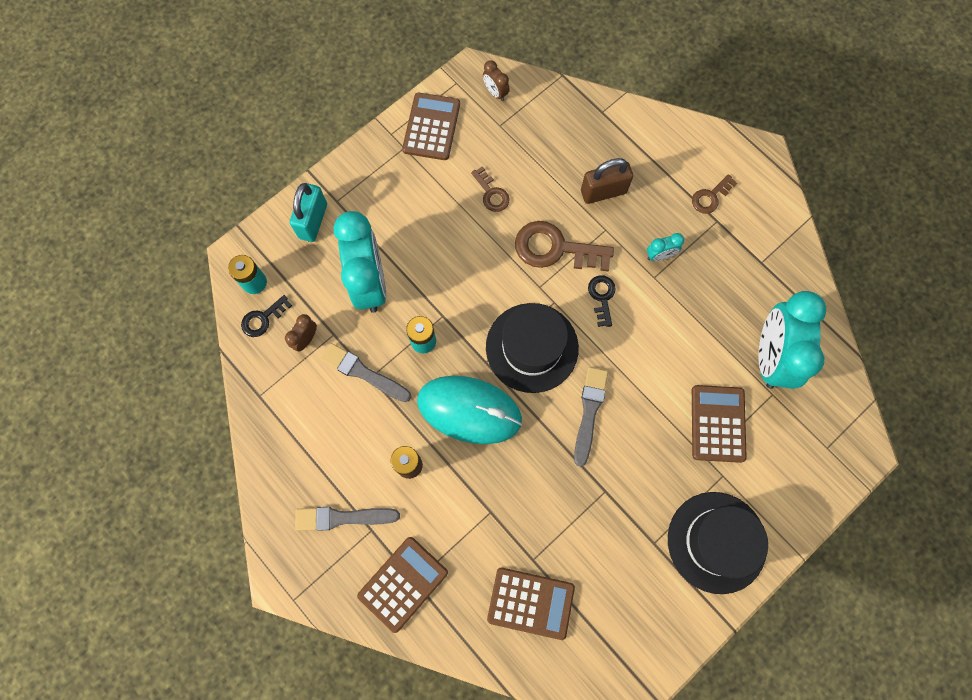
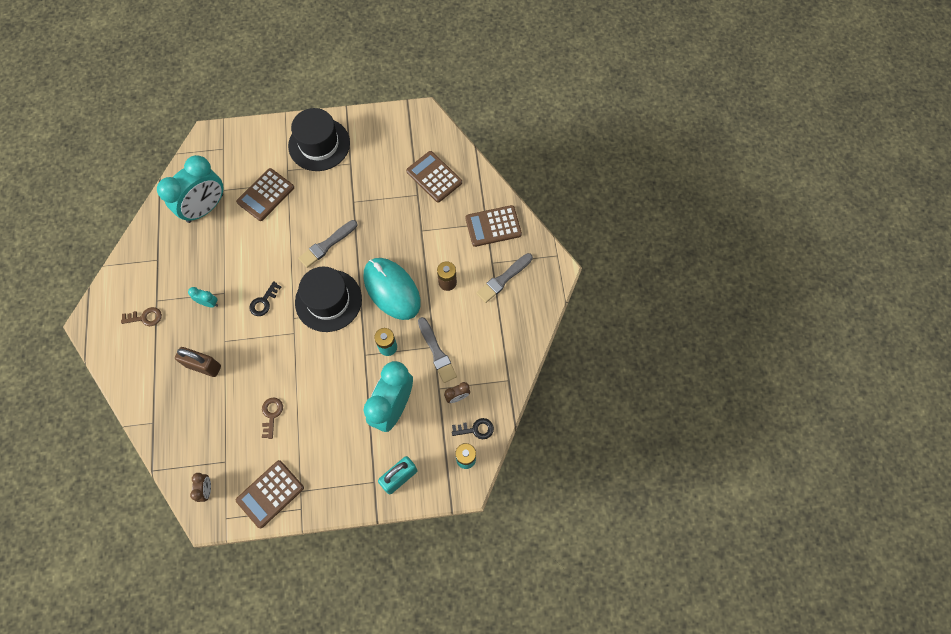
camera: 145 degrees left, 5 degrees down
(342, 517) = (503, 279): grey brush -> grey brush turned 105 degrees clockwise
(555, 248) = (264, 350): brown key -> none

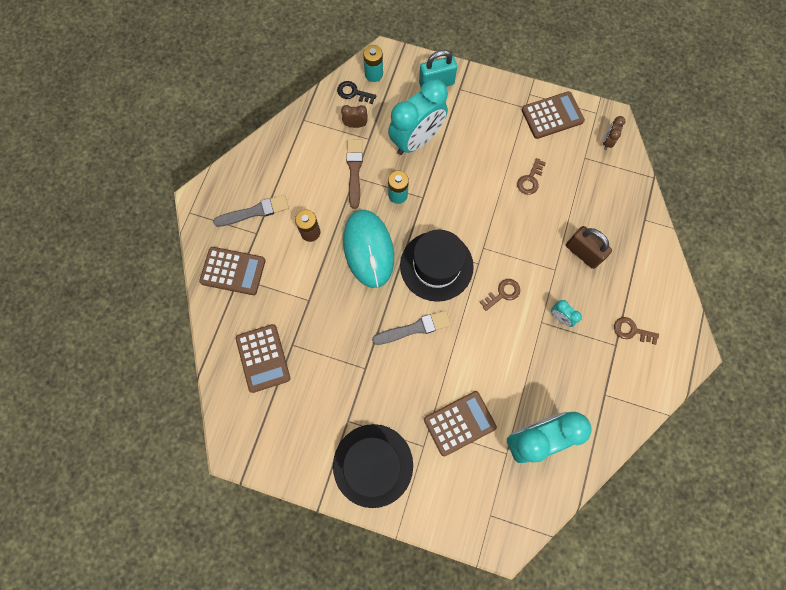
camera: 155 degrees left, 5 degrees up
(264, 302) = (503, 293): black key -> brown key
(437, 352) = (354, 171): grey brush -> brown brush

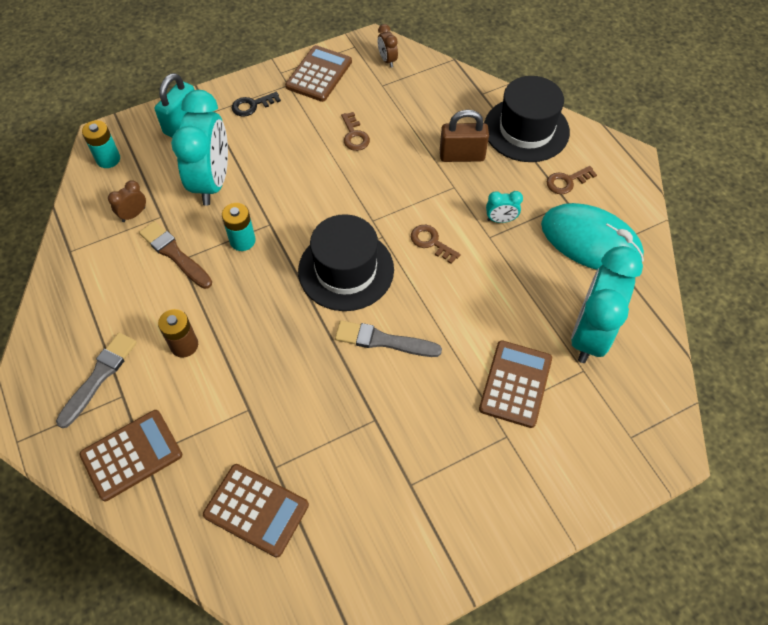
camera: 45 degrees left, 15 degrees down
(353, 93) = (102, 189): black key -> black key (252, 105)
(368, 249) = (263, 310): turquoise mouse -> turquoise mouse (590, 241)
(373, 465) = (480, 501): black hat -> black hat (526, 129)
(414, 328) = (383, 341): grey brush -> grey brush turned 105 degrees counterclockwise
(503, 293) = (431, 242): brown key -> brown key turned 60 degrees counterclockwise

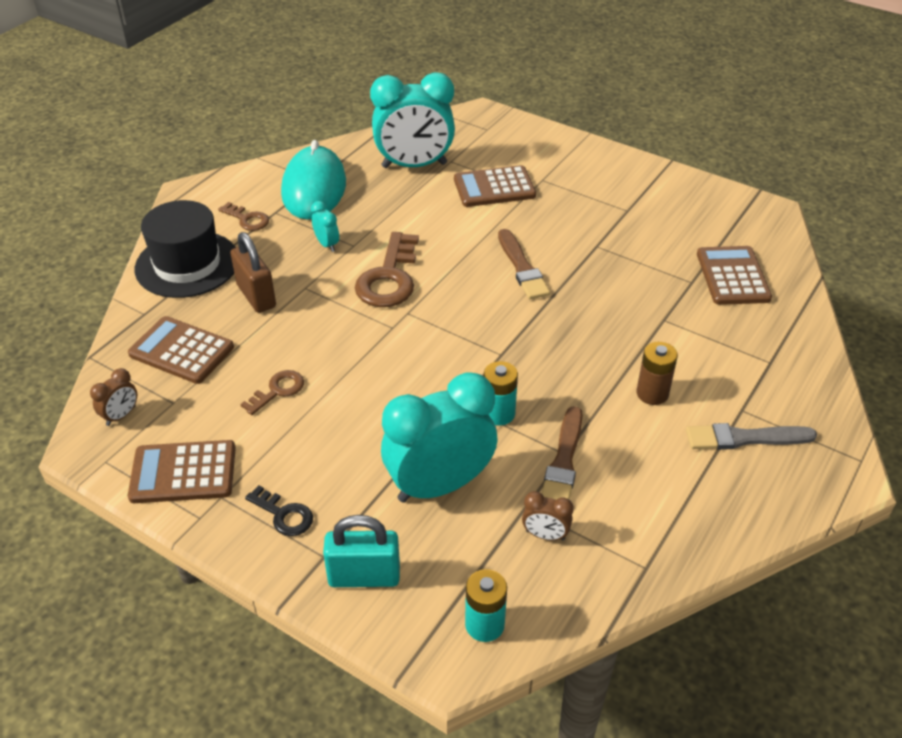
camera: 120 degrees left, 15 degrees down
(131, 455) = (779, 370): brown calculator -> brown calculator (181, 351)
(346, 270) = (468, 320): black hat -> none
(383, 341) = (522, 268): grey brush -> brown brush
(431, 242) = (389, 278): brown key -> brown key, size x1.85

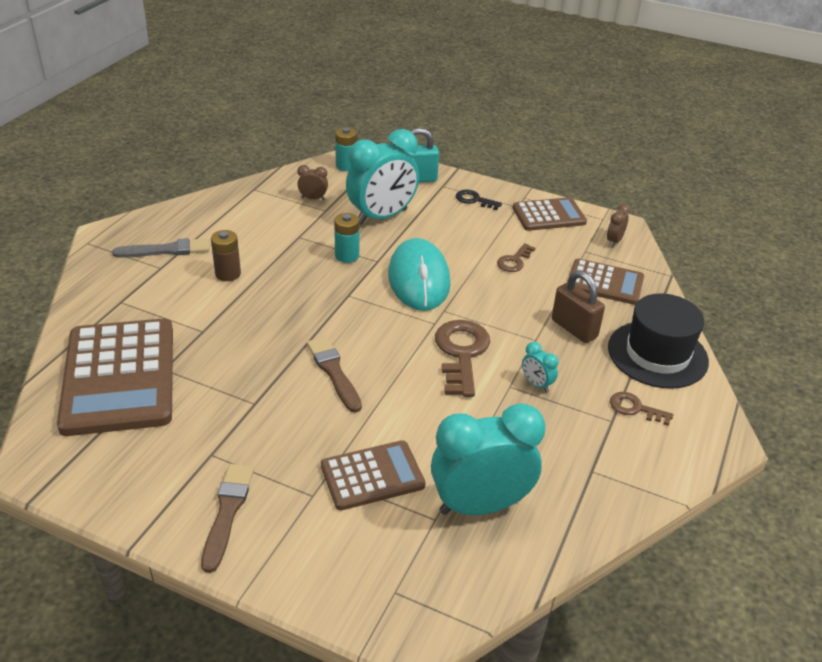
camera: 170 degrees right, 5 degrees down
(314, 188) = (587, 457): turquoise mouse -> turquoise mouse (419, 279)
(563, 462) = (300, 232): brown brush -> brown brush (227, 512)
(732, 276) = (119, 377): brown calculator -> brown calculator, size x1.79

